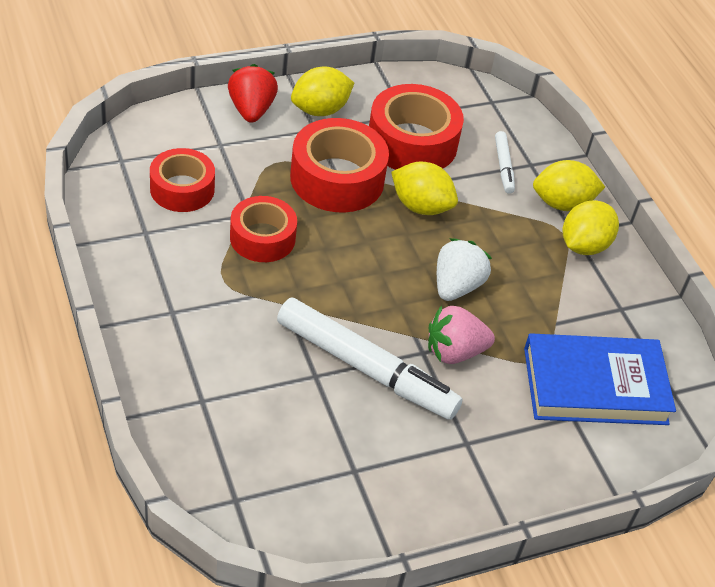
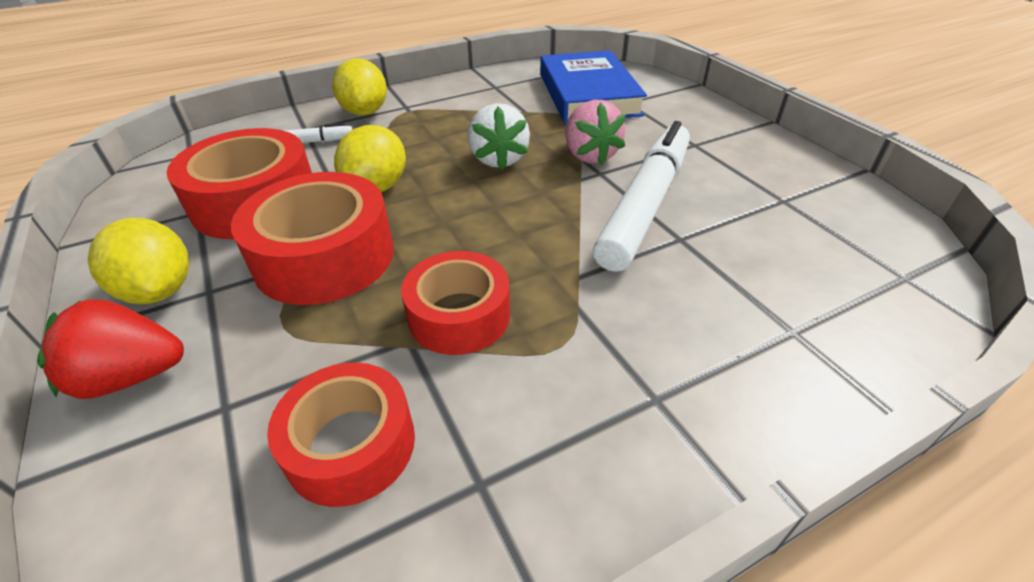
camera: 90 degrees left, 5 degrees down
(456, 286) = (498, 159): white strawberry -> white strawberry turned 120 degrees counterclockwise
(584, 245) = (422, 101): yellow lemon -> none

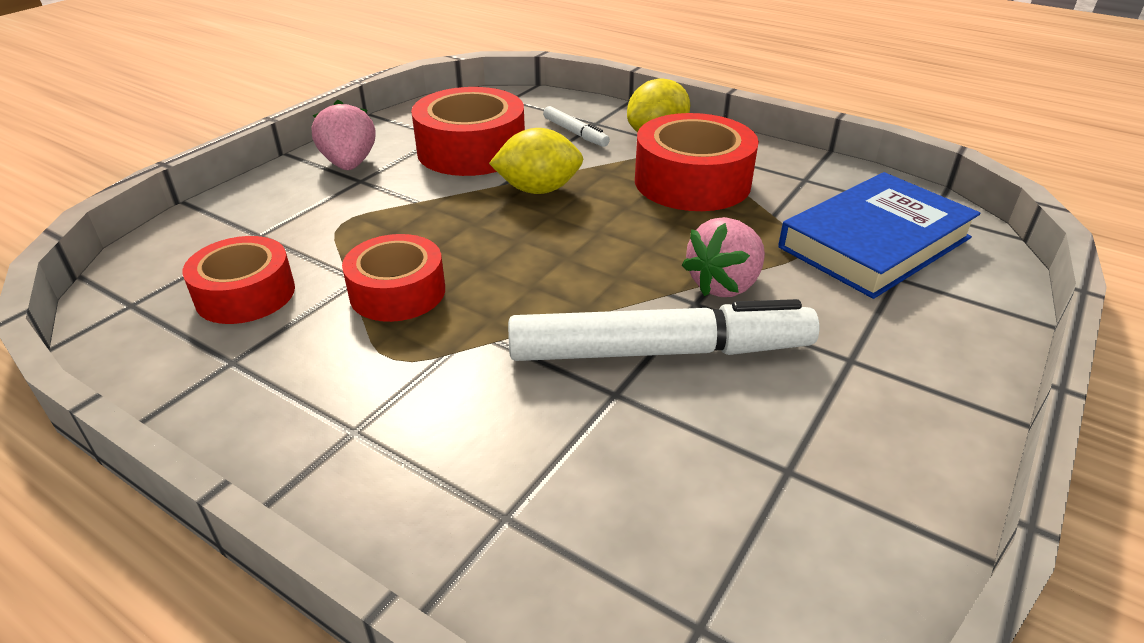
camera: 60 degrees right, 5 degrees down
(131, 376) = (269, 193): red strawberry -> none
(160, 290) = (349, 164): yellow lemon -> pink strawberry
(325, 257) = (427, 206): red tape -> red tape (692, 182)
(498, 159) = (652, 232): white strawberry -> none

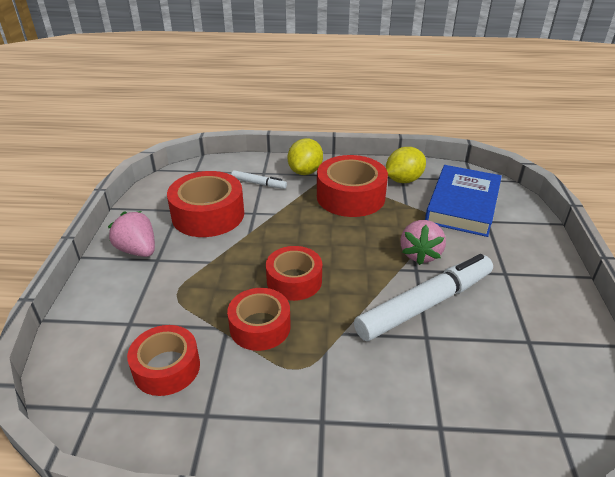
camera: 30 degrees left, 0 degrees up
(499, 256) = (294, 281): none -> red tape
(538, 190) = (274, 229): yellow lemon -> yellow lemon (403, 180)

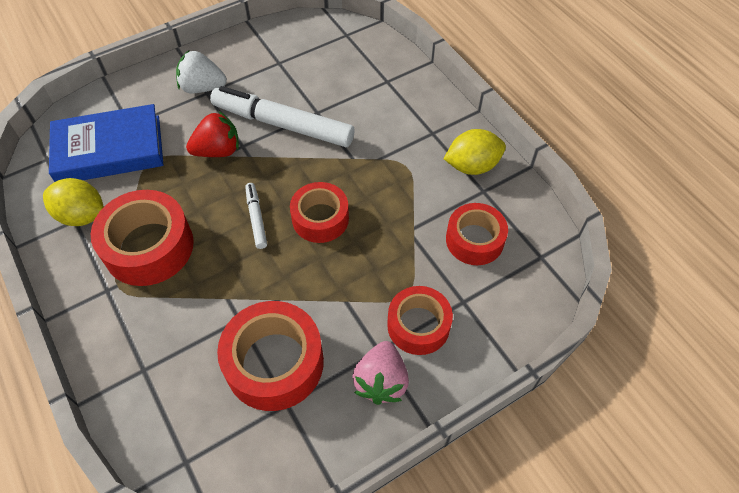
camera: 125 degrees left, 20 degrees up
(258, 183) = (174, 356): white marker -> white marker (256, 218)
(260, 326) = (389, 209): red tape -> red tape (418, 325)
(305, 171) = (114, 323): yellow lemon -> yellow lemon (472, 166)
(420, 254) = (218, 150): pink strawberry -> red strawberry
(514, 272) = (202, 88): none -> white strawberry

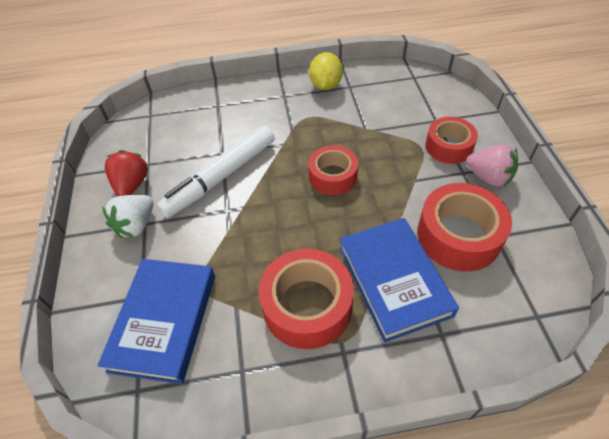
camera: 65 degrees left, 5 degrees down
(82, 215) = (239, 362): yellow lemon -> none
(196, 312) = (394, 281): none -> blue book
(218, 150) = (222, 229): red strawberry -> red strawberry (132, 185)
(256, 218) = (313, 217): white marker -> none
(474, 240) = (389, 101): red tape -> none

